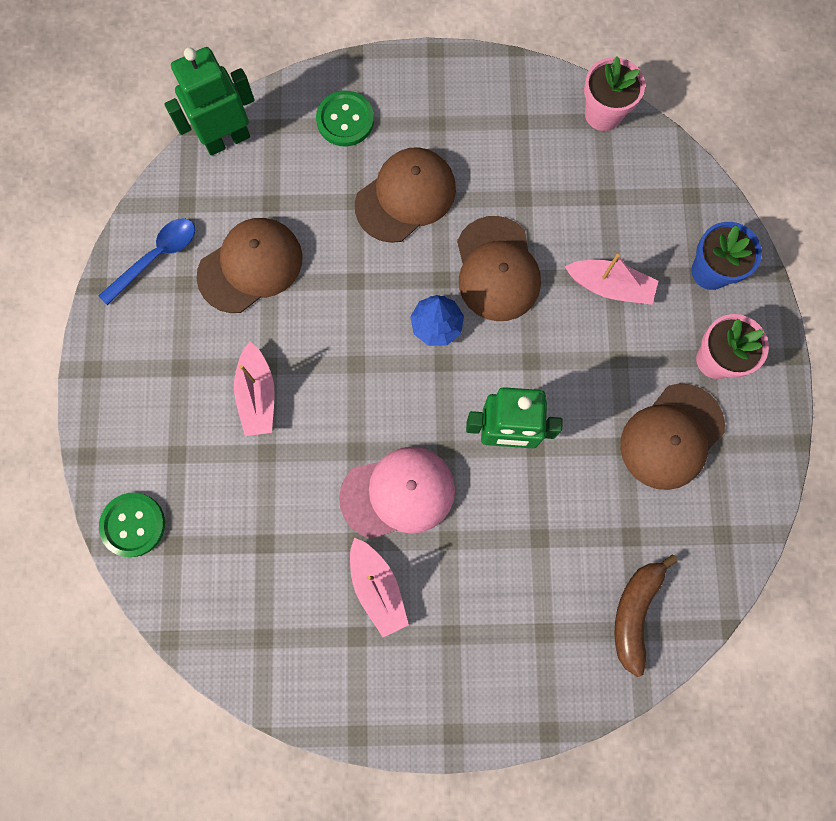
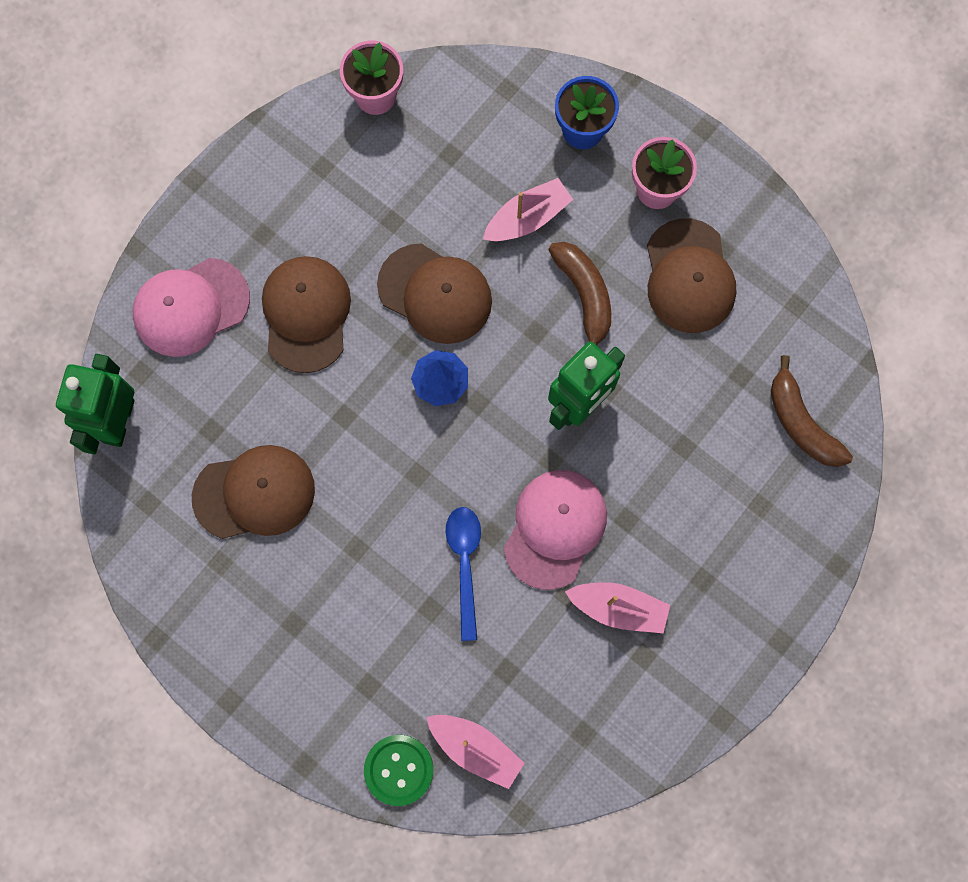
camera: 50 degrees left, 0 degrees up
(156, 257) = (175, 567): blue spoon -> blue spoon (465, 564)
(250, 266) = (254, 493): brown cap -> brown cap turned 75 degrees clockwise
(257, 395) = (374, 577): pink boat -> pink boat (475, 748)
(345, 120) = (191, 307): green button -> pink cap
(589, 373) = (584, 295): none -> brown banana

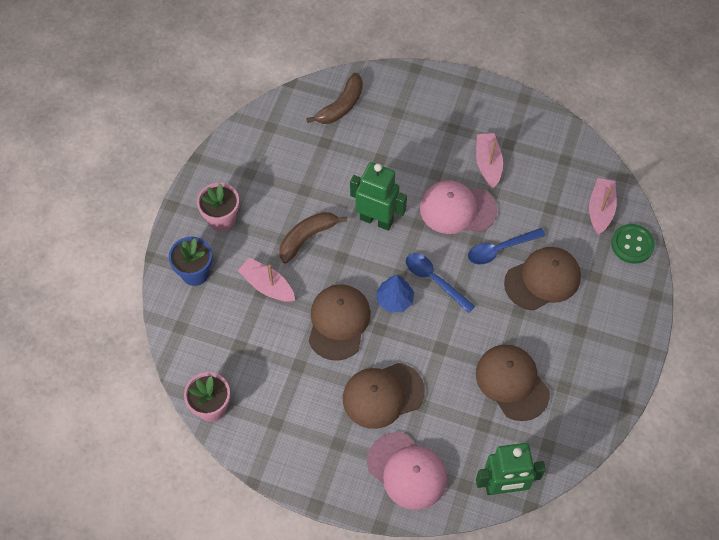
camera: 110 degrees left, 15 degrees down
(450, 448) = (434, 280): none -> blue spoon
(689, 276) = (273, 186): brown cap -> brown cap (542, 279)

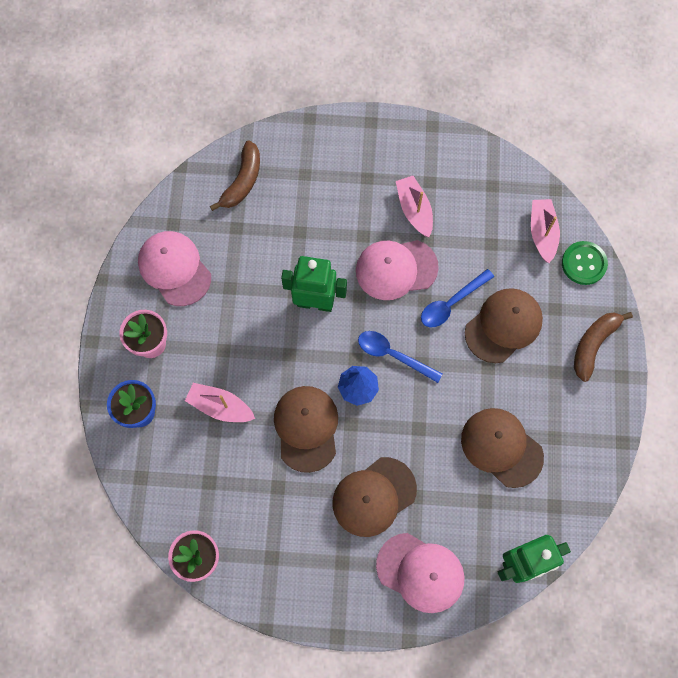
camera: 15 degrees left, 10 degrees up
(260, 163) = (174, 269): none -> pink cap
(307, 238) = (247, 341): brown banana -> brown banana (593, 345)

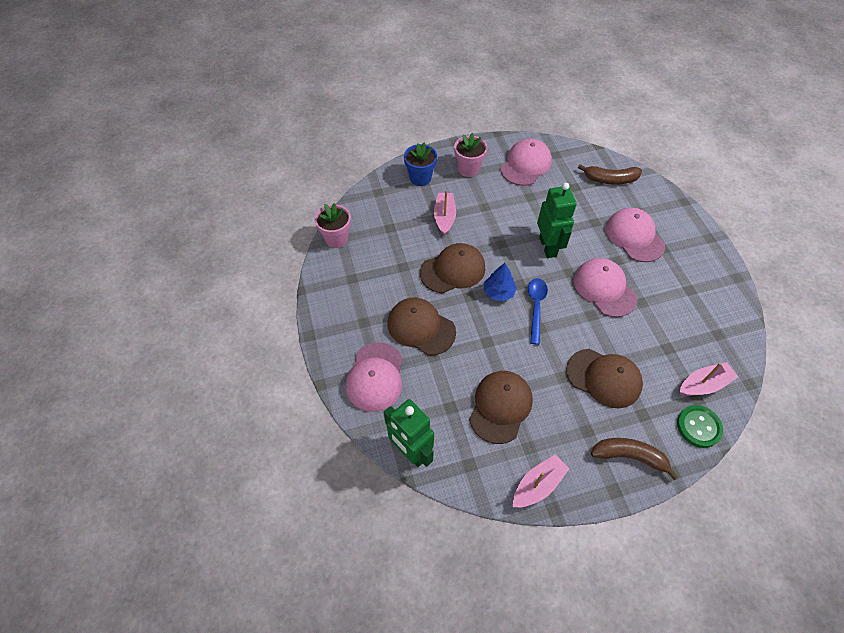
camera: 70 degrees right, 15 degrees down
(338, 200) = (634, 236): none -> pink cap
(414, 210) = (659, 286): pink boat -> pink boat (537, 485)
(451, 303) = (600, 334): blue spoon -> none

